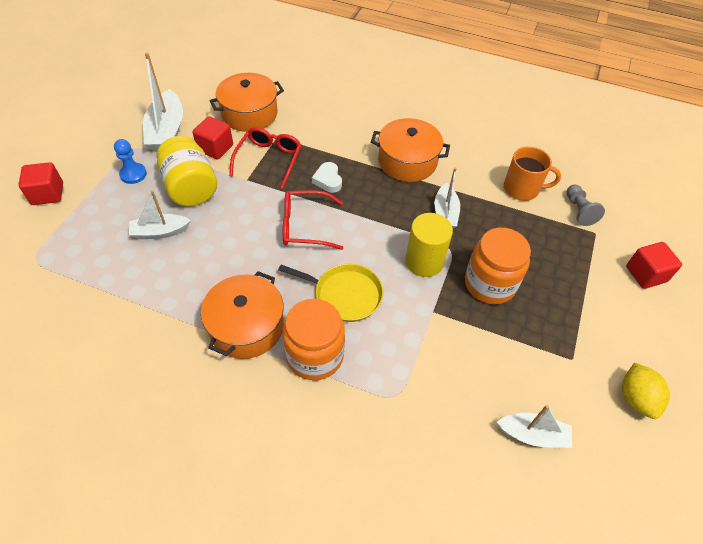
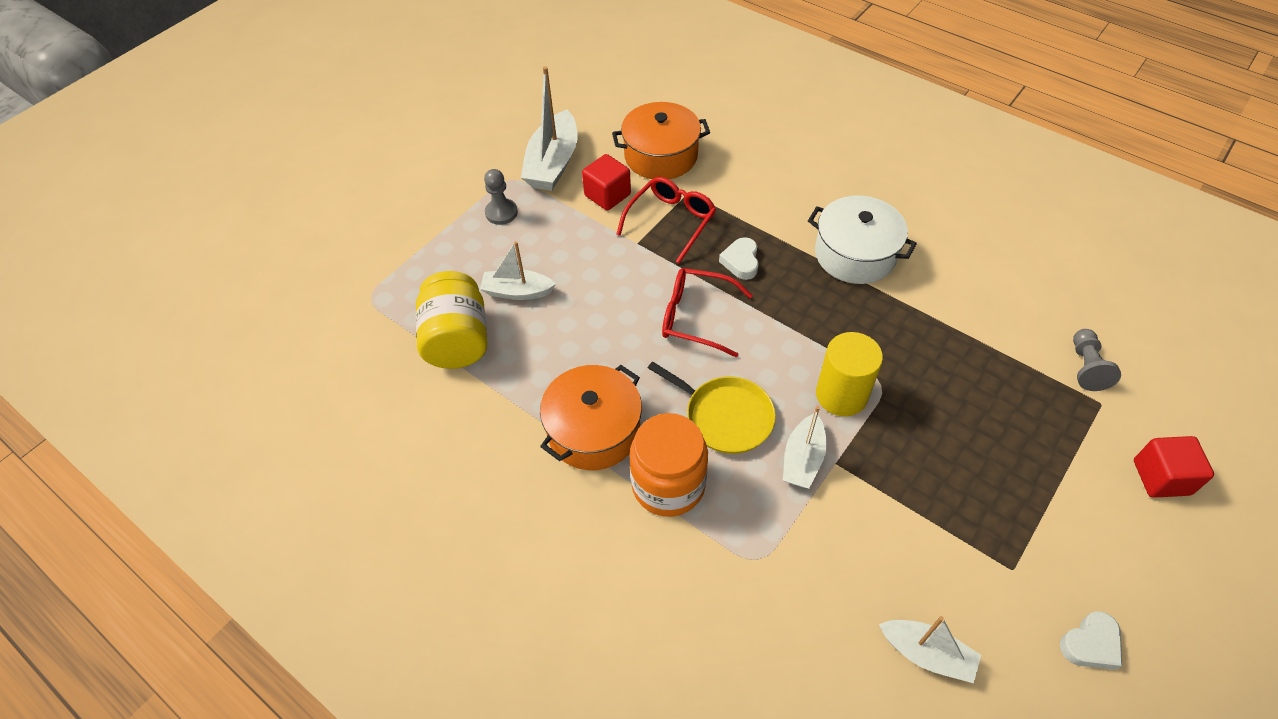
camera: 20 degrees right, 0 degrees up
(47, 194) = (399, 220): red cube -> none
(133, 174) = (501, 213): blue pawn -> grey pawn
(191, 188) = (566, 242): yellow jar -> yellow jar (457, 340)
(407, 161) = (855, 254): orange pot -> white pot
(445, 213) = (888, 335): white boat -> white boat (802, 459)
(490, 284) = (924, 443): orange jar -> none
(522, 189) = (1009, 321): orange mug -> none
(636, 398) = (1090, 644): yellow lemon -> white heart

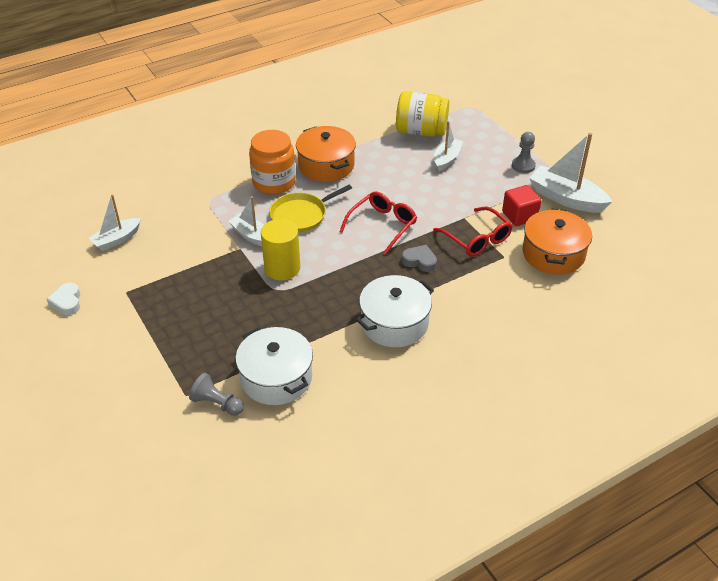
camera: 110 degrees right, 10 degrees down
(741, 261) = (419, 261): white heart -> grey heart
(1009, 328) = (276, 378): none -> white pot
(1161, 477) = (117, 393): red cube -> none

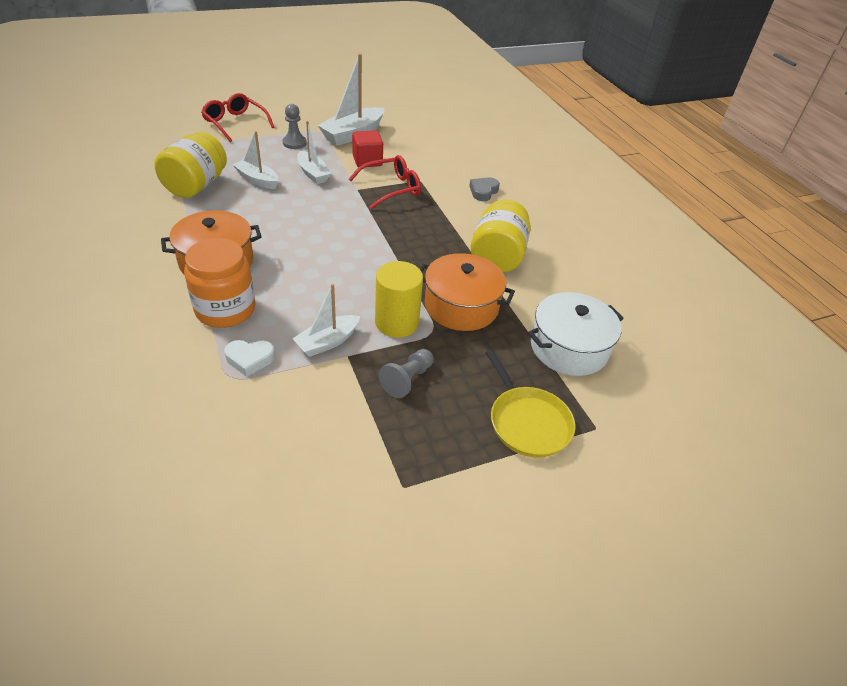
camera: 85 degrees left, 0 degrees up
(67, 302) = (410, 570): white heart -> white heart (250, 359)
(117, 239) = (277, 497): white boat -> white boat (313, 174)
(217, 404) = (607, 400): grey pawn -> grey pawn (407, 380)
(301, 215) = (304, 295): yellow pan -> yellow pan (527, 422)
(382, 225) = (349, 239): red glasses -> red glasses (235, 123)
(394, 323) = (497, 256): white pot -> yellow jar
(419, 261) = (413, 226): grey heart -> grey heart (483, 192)
(553, 254) = (424, 157): orange pot -> orange pot (461, 306)

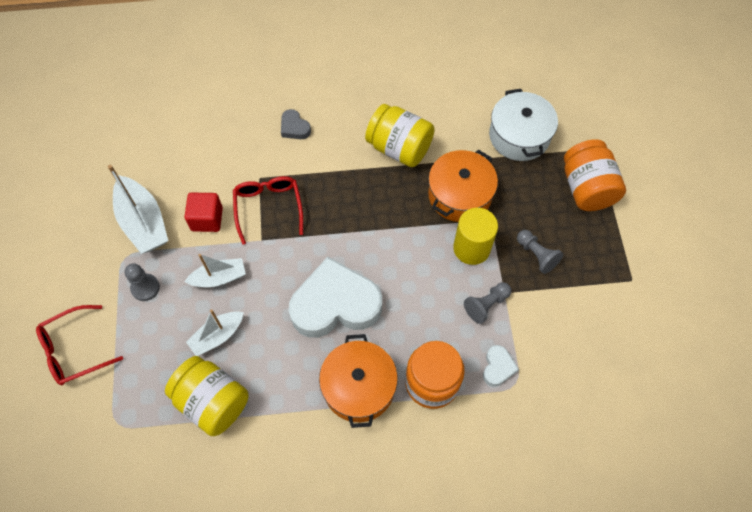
camera: 70 degrees left, 20 degrees up
(302, 237) = (335, 304): none -> white heart
(327, 342) = (486, 305): white boat -> grey pawn
(527, 422) = (587, 188): yellow pan -> orange jar

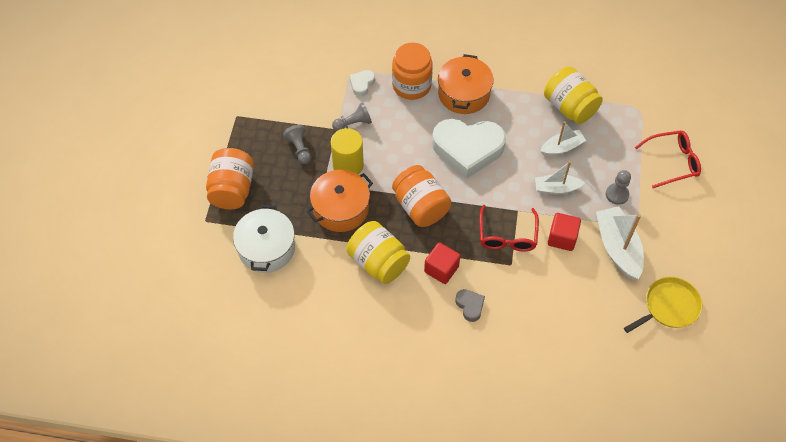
camera: 165 degrees left, 5 degrees down
(88, 172) = (669, 306): none -> yellow pan
(332, 156) = (441, 269): none -> red cube
(372, 218) = (420, 207): none -> orange jar

